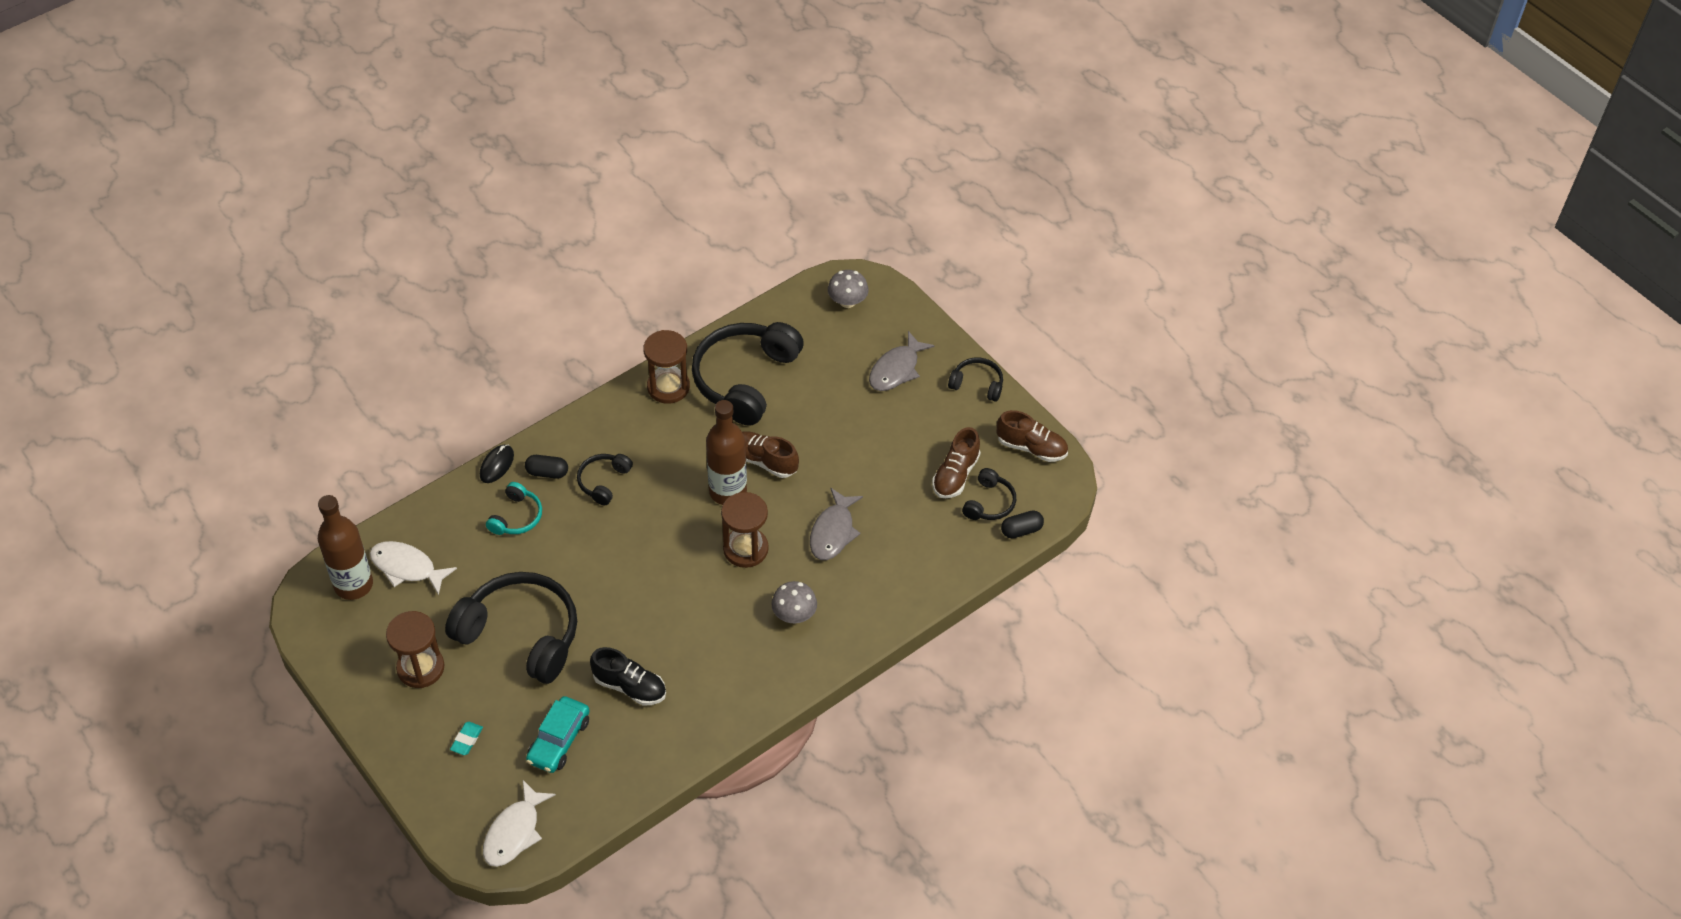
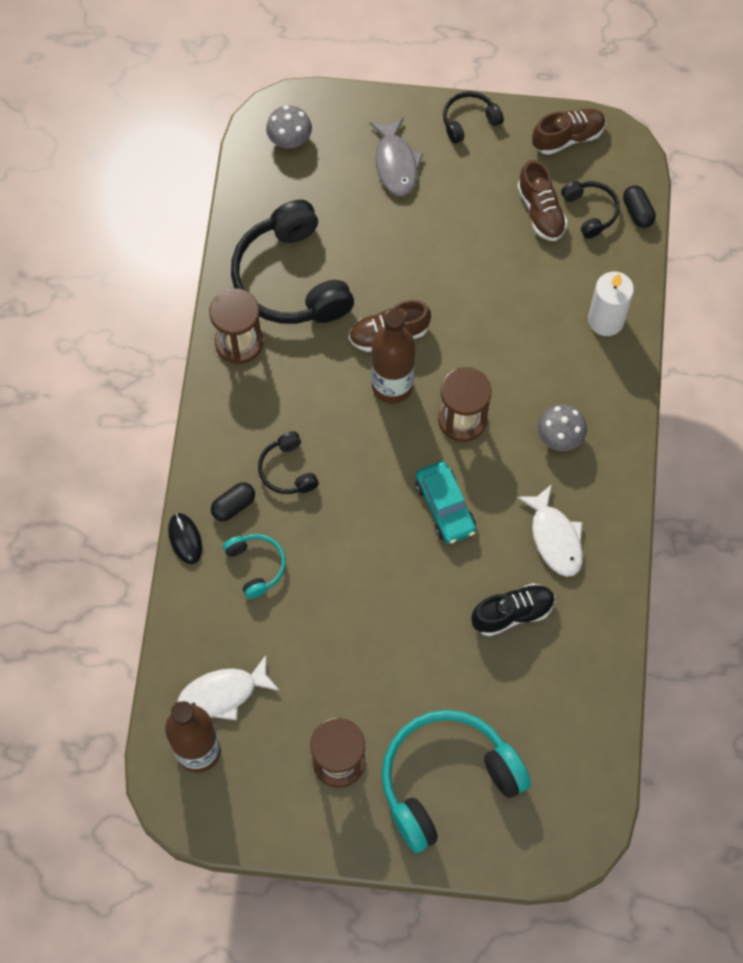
camera: 45 degrees left, 15 degrees up
(467, 740) = (446, 780): turquoise eraser -> turquoise headphones
(514, 832) = (570, 811): white fish -> white fish (555, 538)
(521, 634) = (381, 656): black headphones -> none
(559, 740) = (514, 708): turquoise car -> turquoise car (445, 507)
(833, 532) = (509, 343): grey fish -> none
(914, 574) = (606, 320): none -> white candle
(1021, 530) = (637, 212): black capsule -> black capsule turned 45 degrees counterclockwise

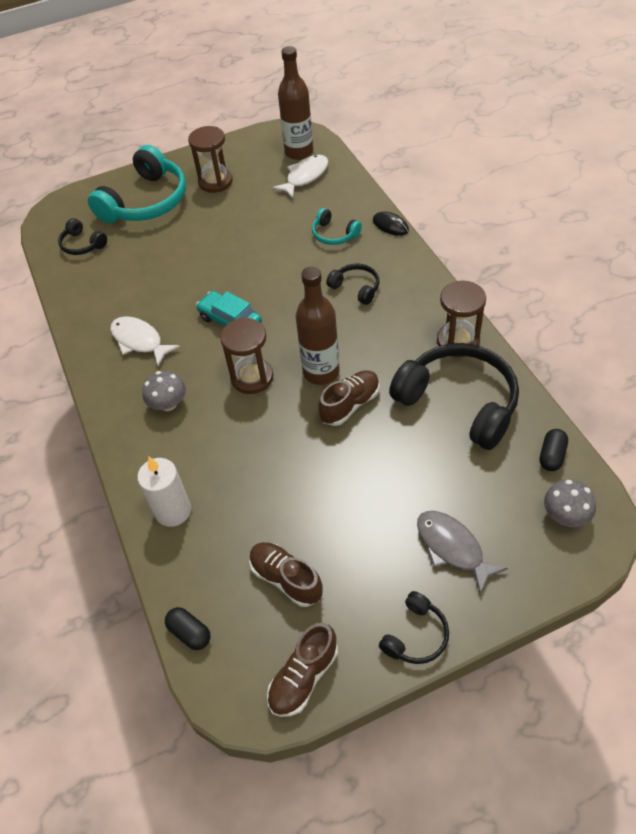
camera: 155 degrees right, 15 degrees down
(233, 506) = (375, 254): black capsule -> black capsule (551, 456)
(512, 613) = (148, 288): black shoe -> none
(590, 211) = (237, 606): black headphones -> black headphones (82, 245)

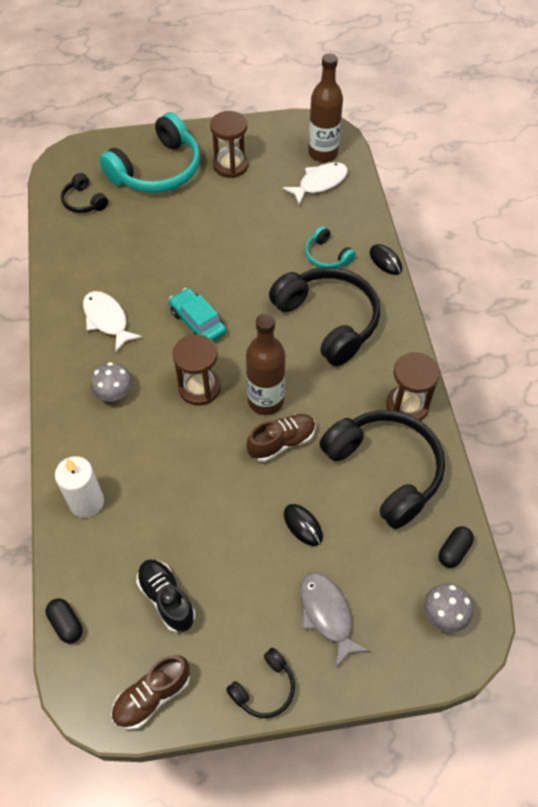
camera: 10 degrees right, 5 degrees up
(286, 579) = (166, 599): brown shoe -> black shoe
(356, 288) = (328, 320): black headphones -> black headphones, size x2.10
(398, 473) = (303, 525): none -> black mouse

